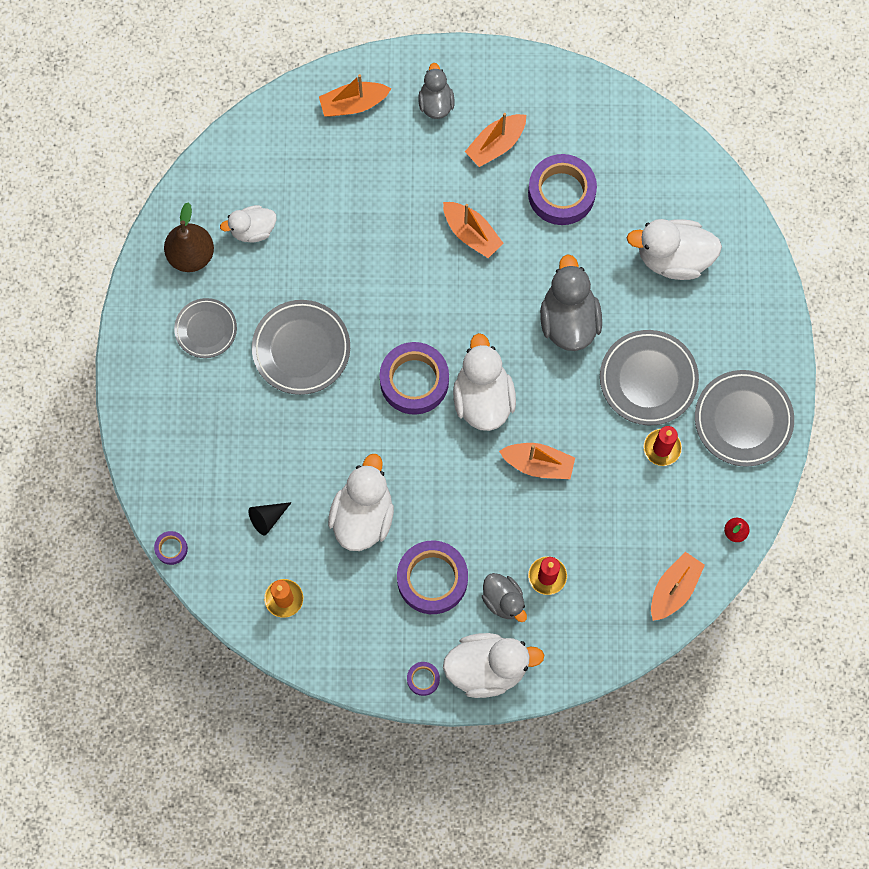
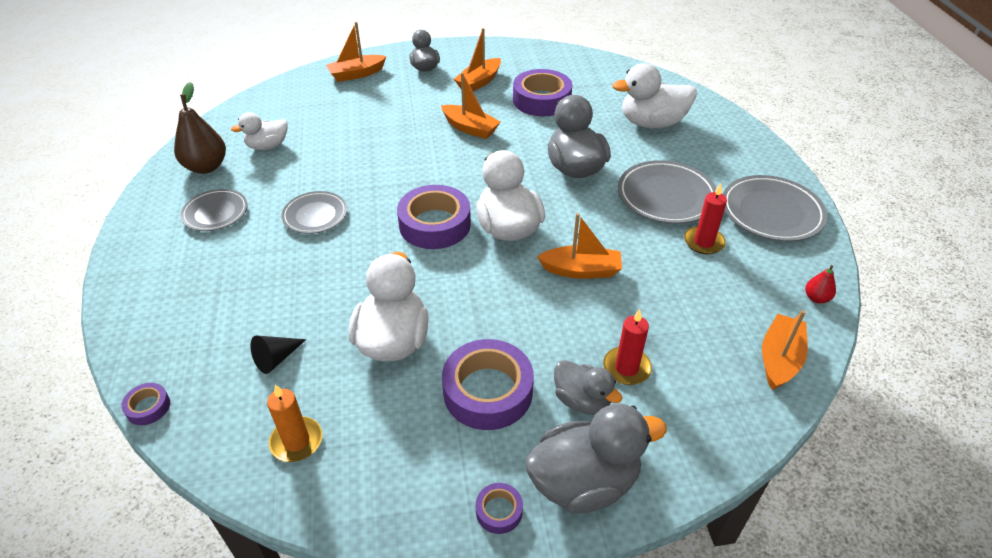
camera: 10 degrees left, 30 degrees down
(301, 349) = (315, 215): grey plate -> grey plate, size x0.64
(487, 668) = (584, 482): white duck -> grey duck

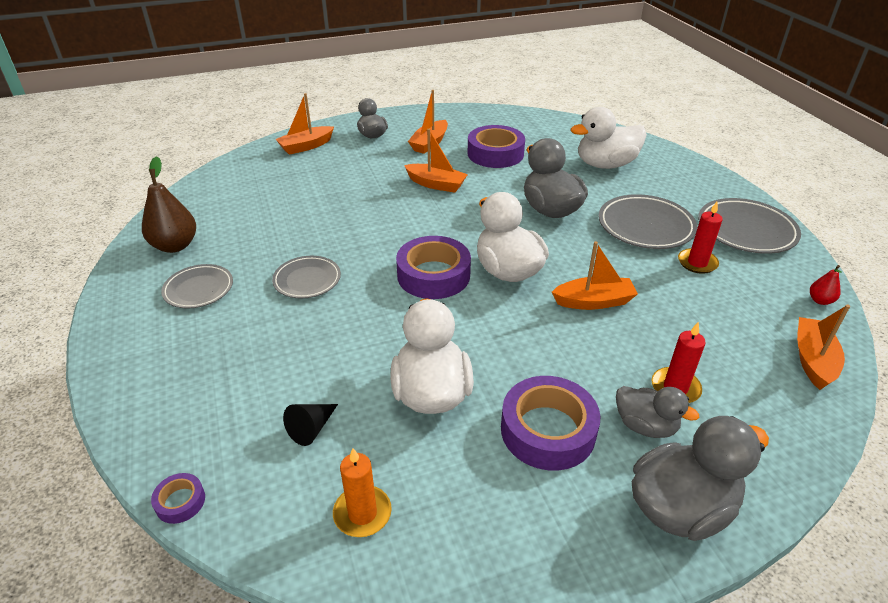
camera: 10 degrees left, 5 degrees down
(267, 146) = (235, 220): white duck -> none
(499, 511) = (607, 553): purple tape -> none

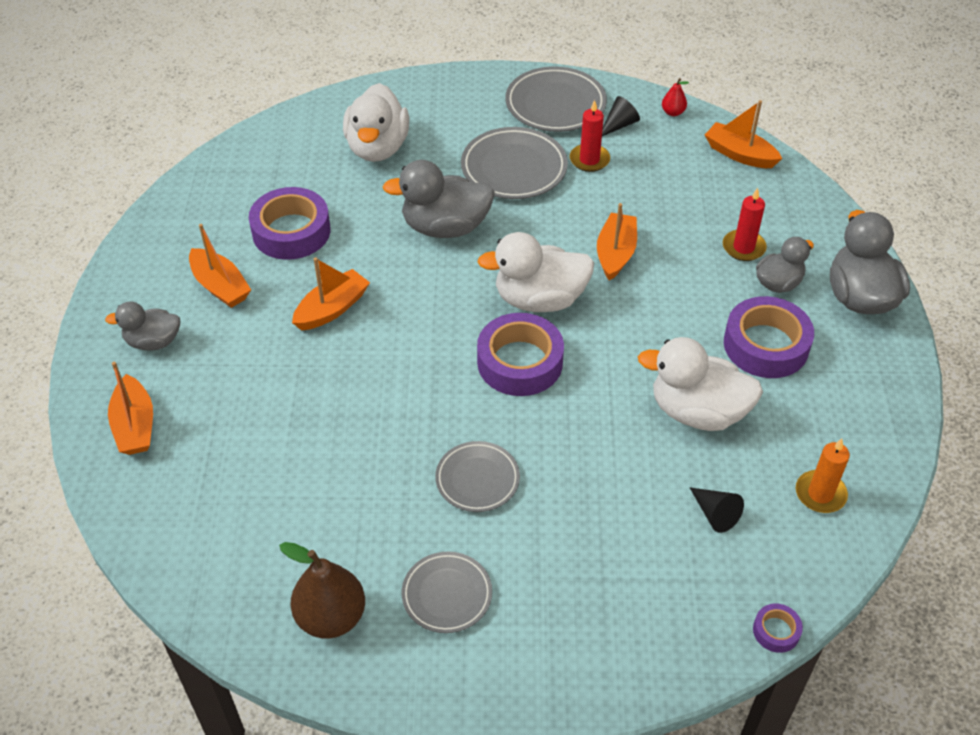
camera: 70 degrees left, 10 degrees up
(762, 270) = (619, 125): none -> black cone

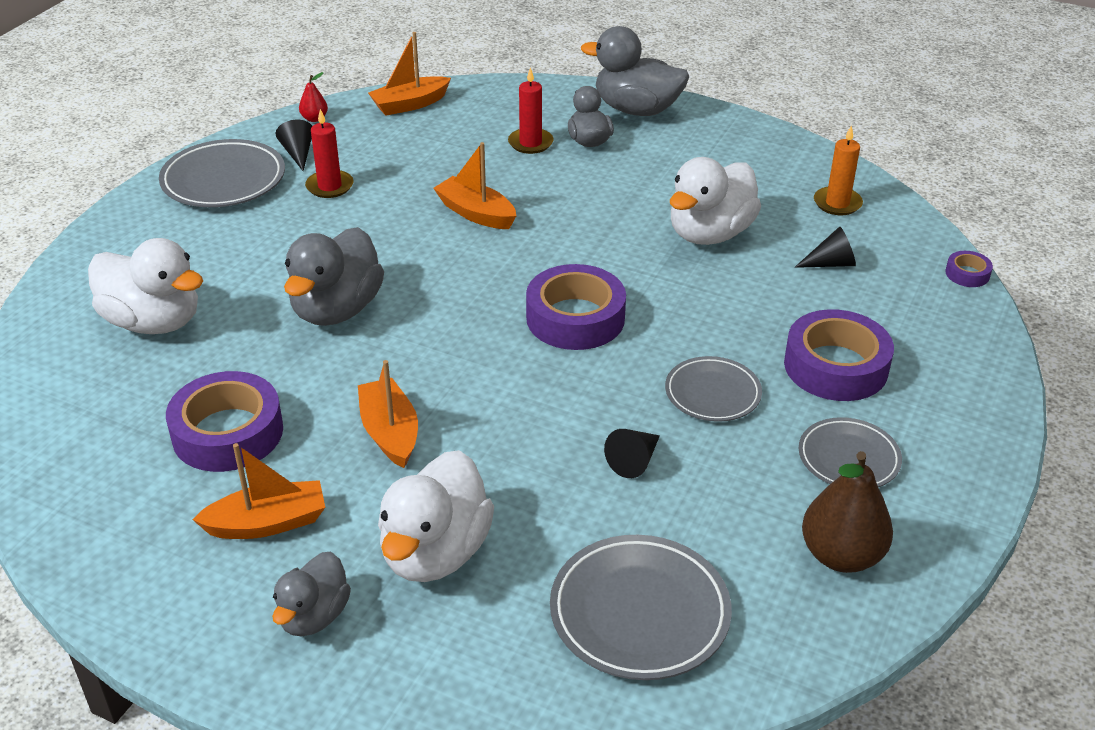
camera: 65 degrees left, 10 degrees down
(135, 426) = (452, 670): orange boat -> none
(372, 454) = (634, 461): none -> black cone
(514, 168) = (292, 236): grey plate -> grey plate (639, 612)
(539, 299) = (499, 279): white duck -> white duck (435, 552)
(766, 345) = (657, 172): purple tape -> purple tape (835, 366)

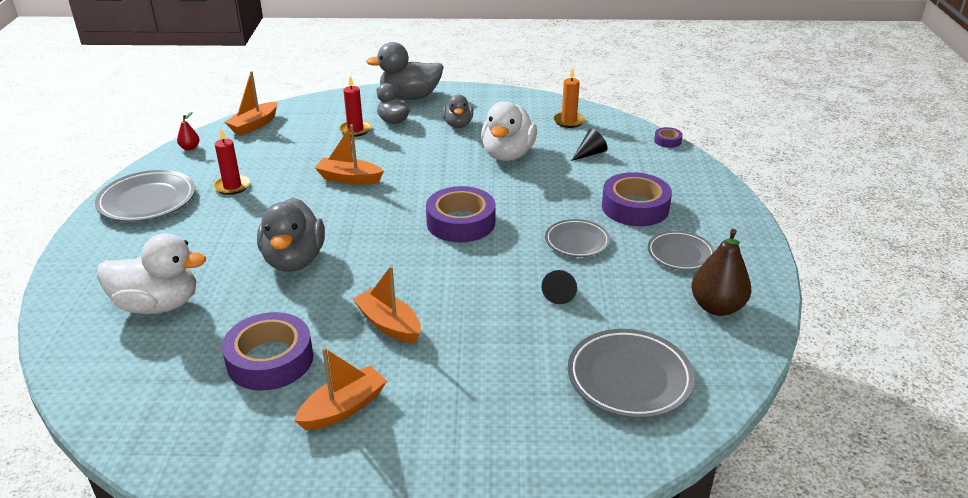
camera: 25 degrees left, 5 degrees down
(298, 153) = (193, 171): black cone -> none
(314, 616) = (421, 455): grey duck -> grey duck (458, 125)
(435, 552) = (475, 387): white duck -> none

